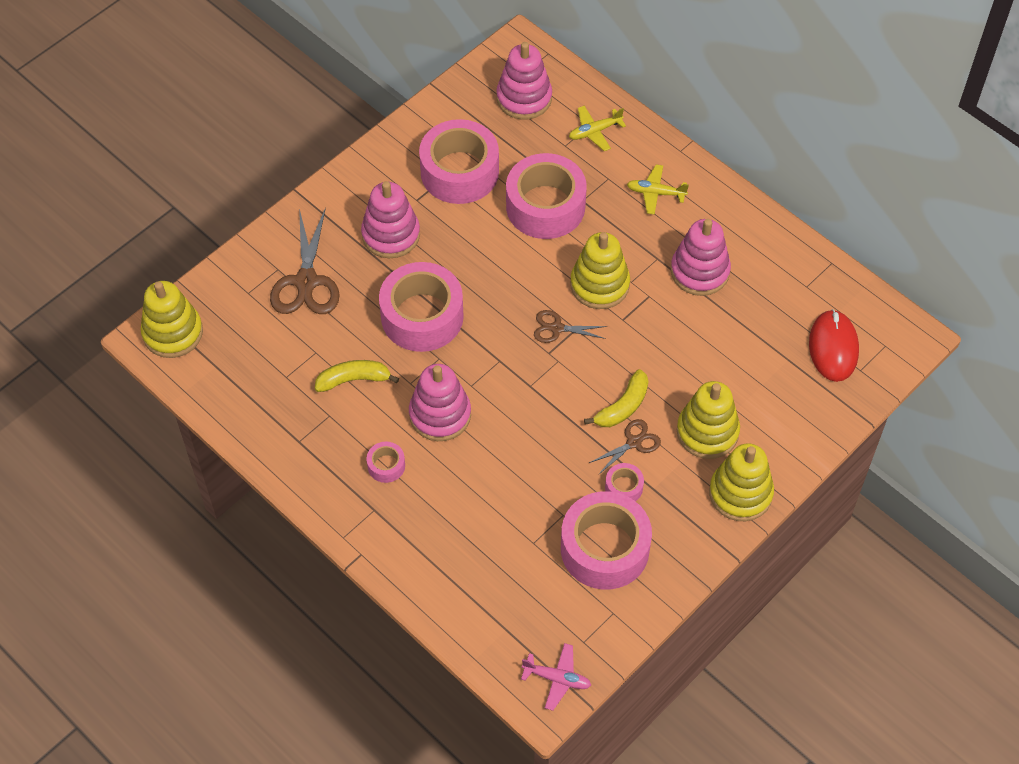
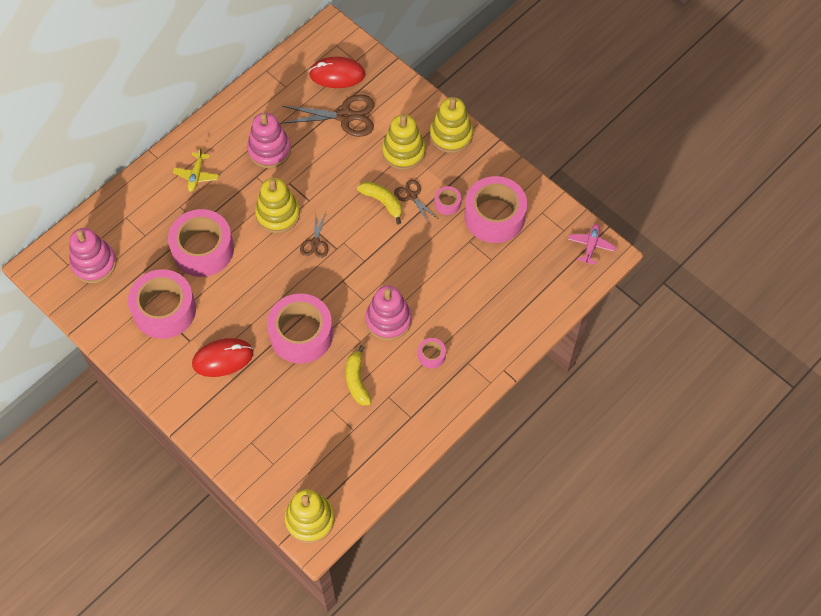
camera: 90 degrees left, 5 degrees up
(306, 282) = (265, 419): brown scissors -> brown scissors (345, 116)
(391, 235) = (223, 358): pink stacking toy -> red mouse
(594, 131) = (133, 214): yellow plane -> none

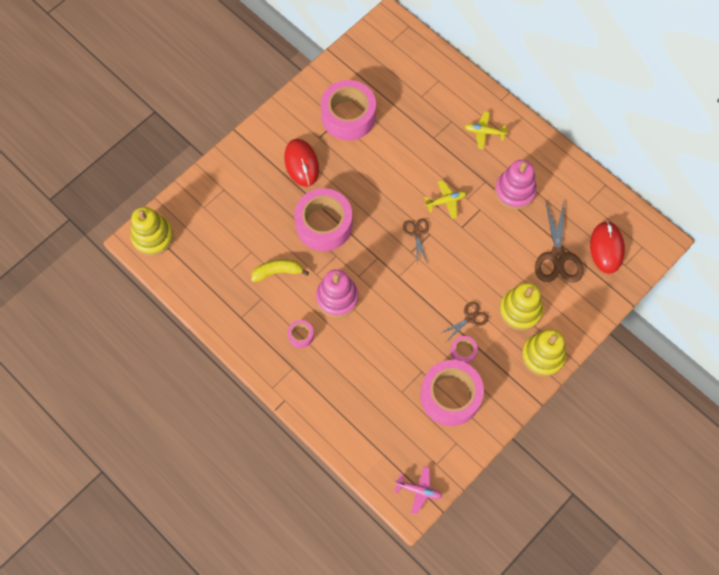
camera: 90 degrees right, 5 degrees up
(94, 263) = (392, 60): pink stacking toy -> none
(203, 249) = (408, 142): pink tape -> none
(278, 214) = (446, 201): yellow stacking toy -> yellow plane
(315, 243) = (416, 233): brown scissors -> brown scissors turned 75 degrees clockwise
(383, 202) = (462, 292): yellow banana -> none

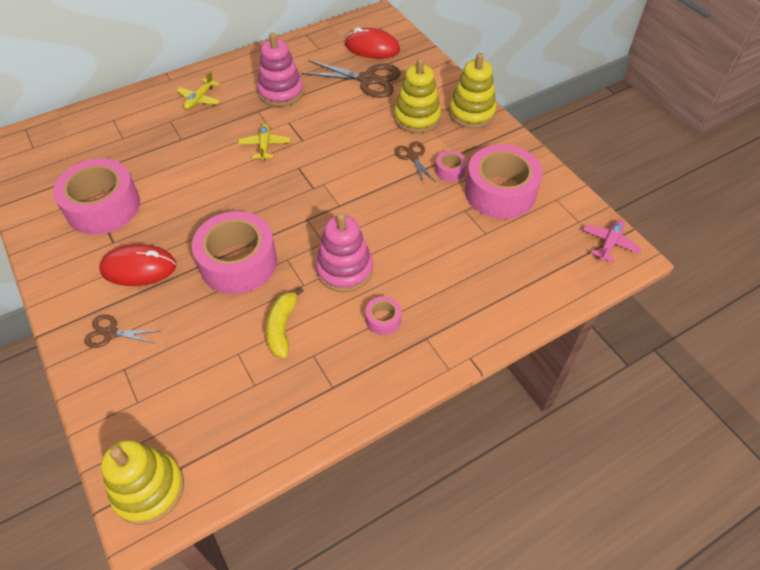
camera: 75 degrees left, 15 degrees down
(416, 233) = (292, 178): brown scissors -> brown scissors (111, 333)

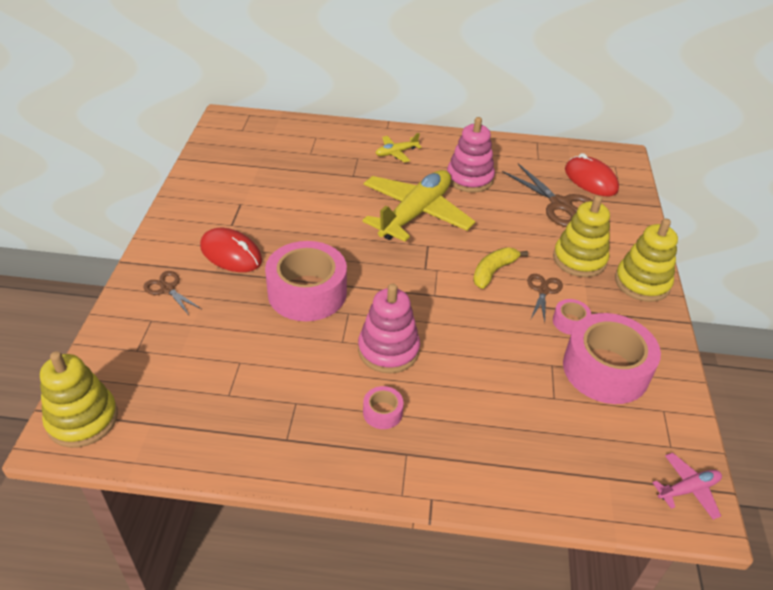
camera: 35 degrees right, 10 degrees down
(103, 207) = (249, 196): pink tape -> none
(265, 145) = (415, 214): yellow plane -> yellow plane, size x2.28
(282, 327) = (292, 364): yellow banana -> yellow banana (493, 271)

